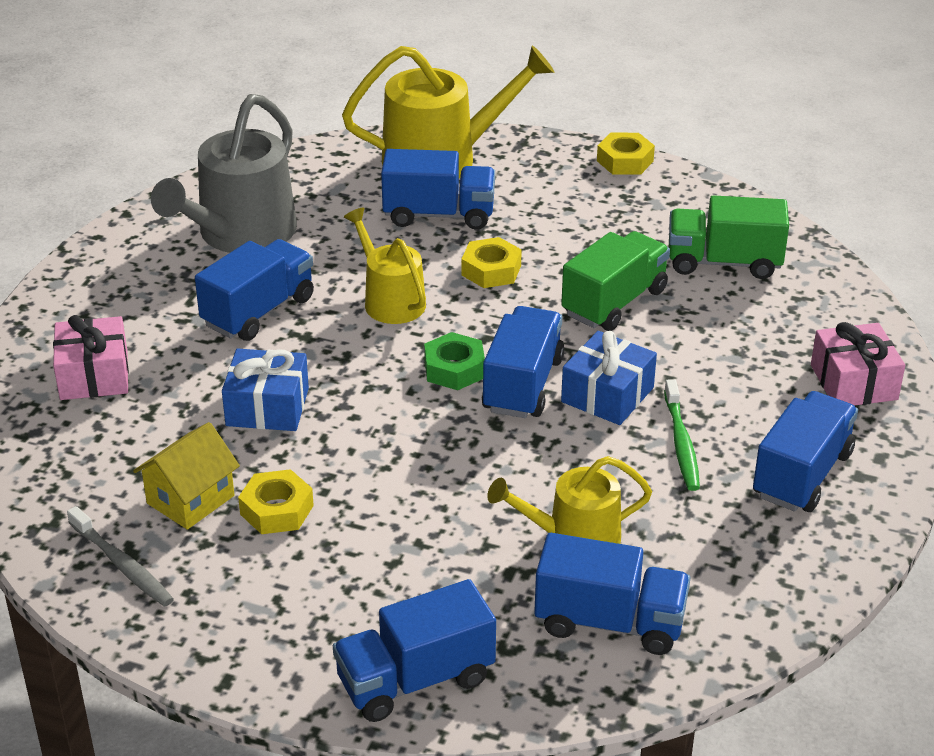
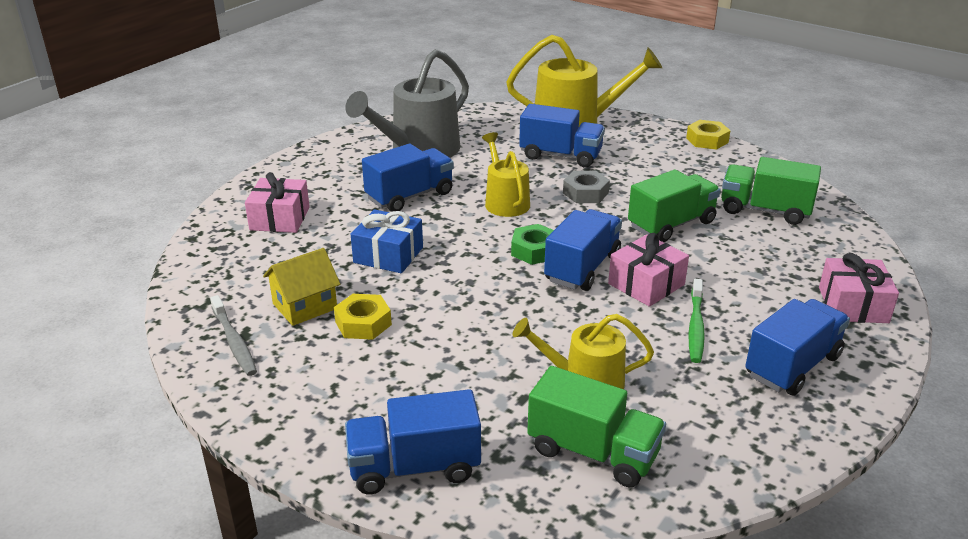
camera: 15 degrees right, 5 degrees down
(491, 270) = (585, 193): yellow nut -> grey nut
(607, 395) = (646, 284): blue gift -> pink gift
(610, 622) = (593, 452): blue truck -> green truck

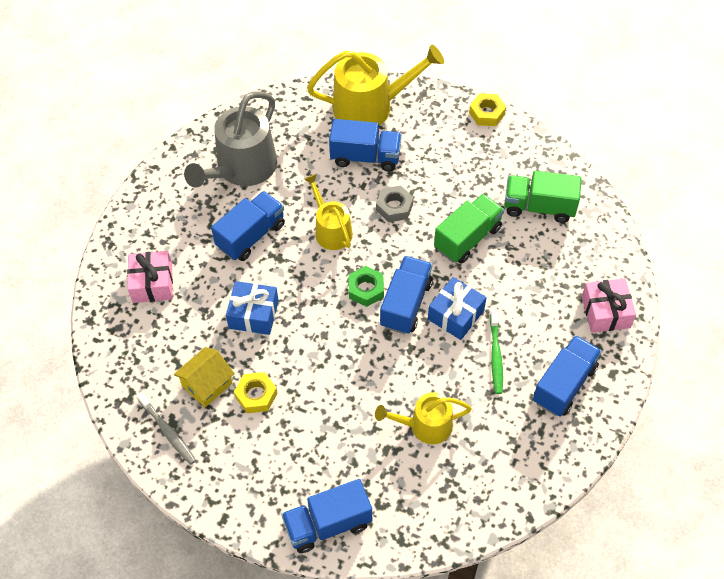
camera: 10 degrees left, 25 degrees up
(593, 452) = (440, 489): green truck -> none
(646, 284) = (455, 315): pink gift -> blue gift

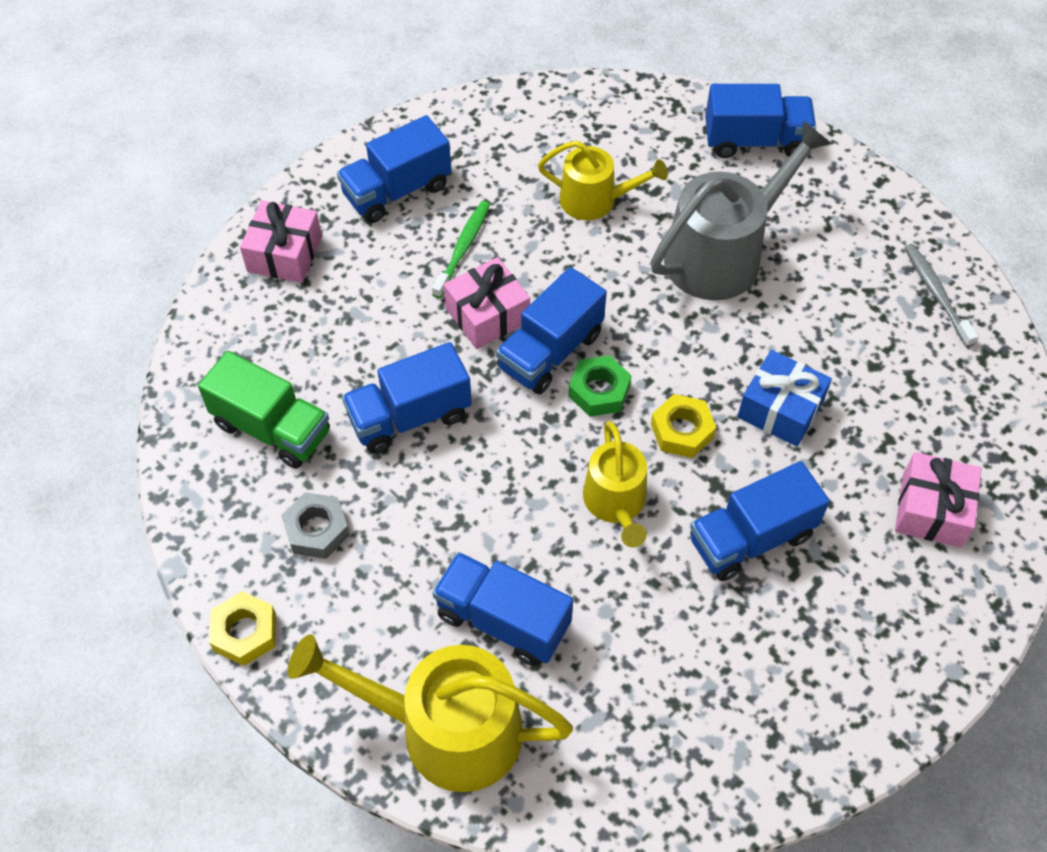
camera: 160 degrees left, 0 degrees up
(207, 384) = (871, 335): yellow house -> none
(242, 168) = (732, 677): grey watering can -> grey watering can (722, 254)
(256, 395) = (805, 300): yellow nut -> yellow nut (682, 431)
(394, 207) = (497, 507): grey nut -> grey nut (317, 530)
(455, 315) = (487, 315): blue gift -> pink gift
(467, 238) = (410, 416): green truck -> blue truck

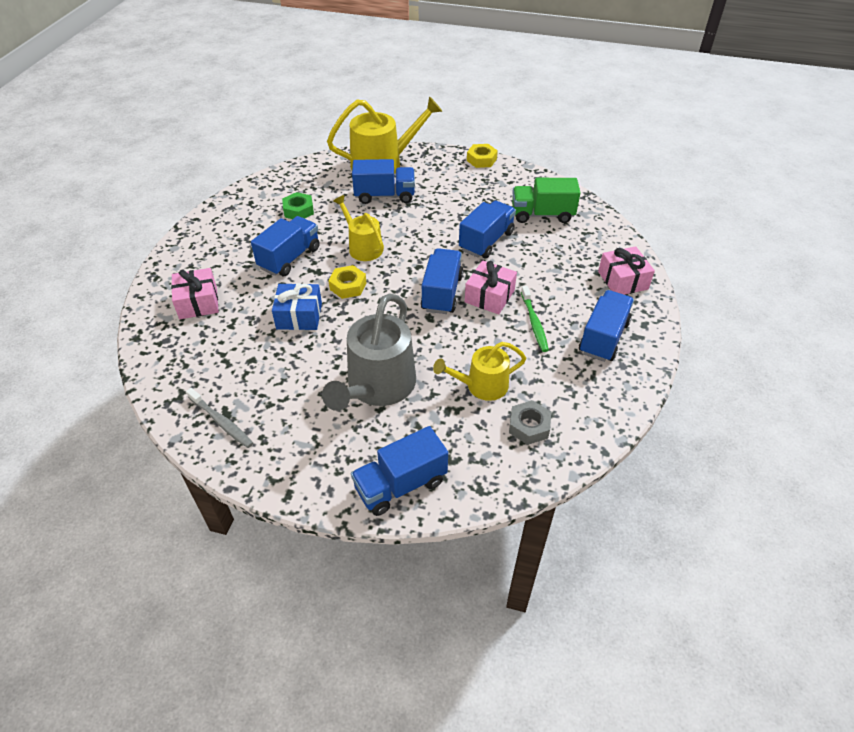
camera: 150 degrees right, 10 degrees down
(317, 530) = (486, 193): grey nut -> grey nut (529, 426)
(599, 391) = (403, 286): green nut -> green nut (298, 210)

